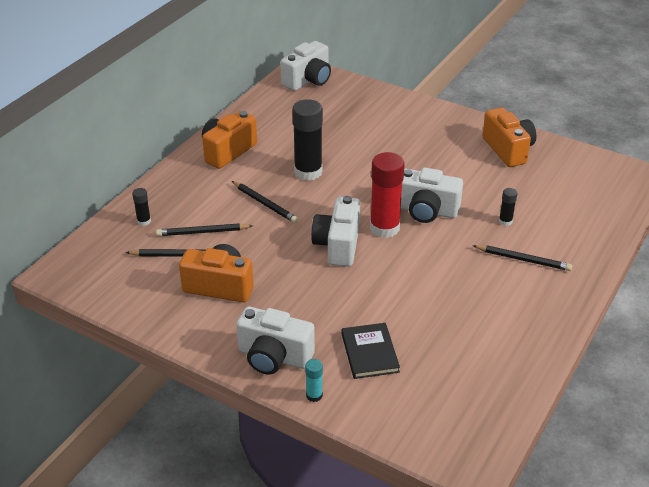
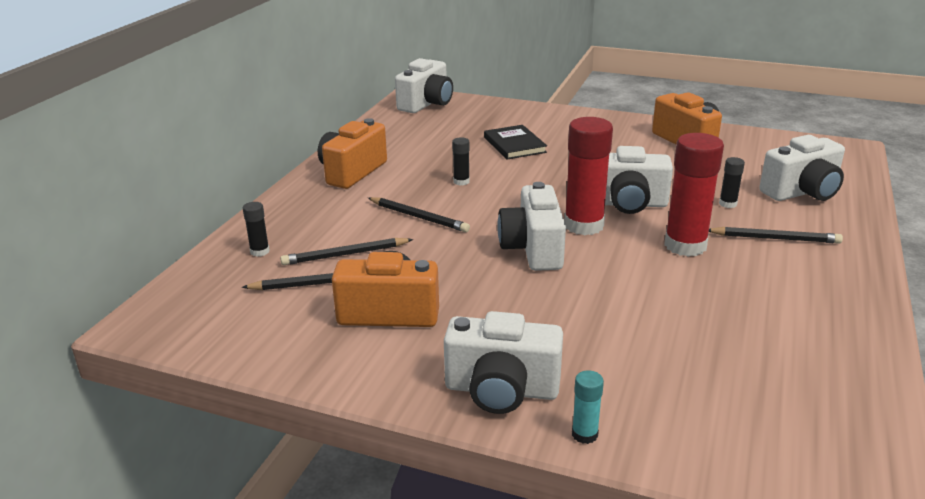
camera: 10 degrees left, 10 degrees down
(308, 172) = (461, 181): black glue stick -> black glue stick, size x0.46
(369, 353) = (638, 366): black book -> black book (514, 145)
(451, 257) = (685, 245): none -> red glue stick
(571, 217) = (802, 192): none -> white camera

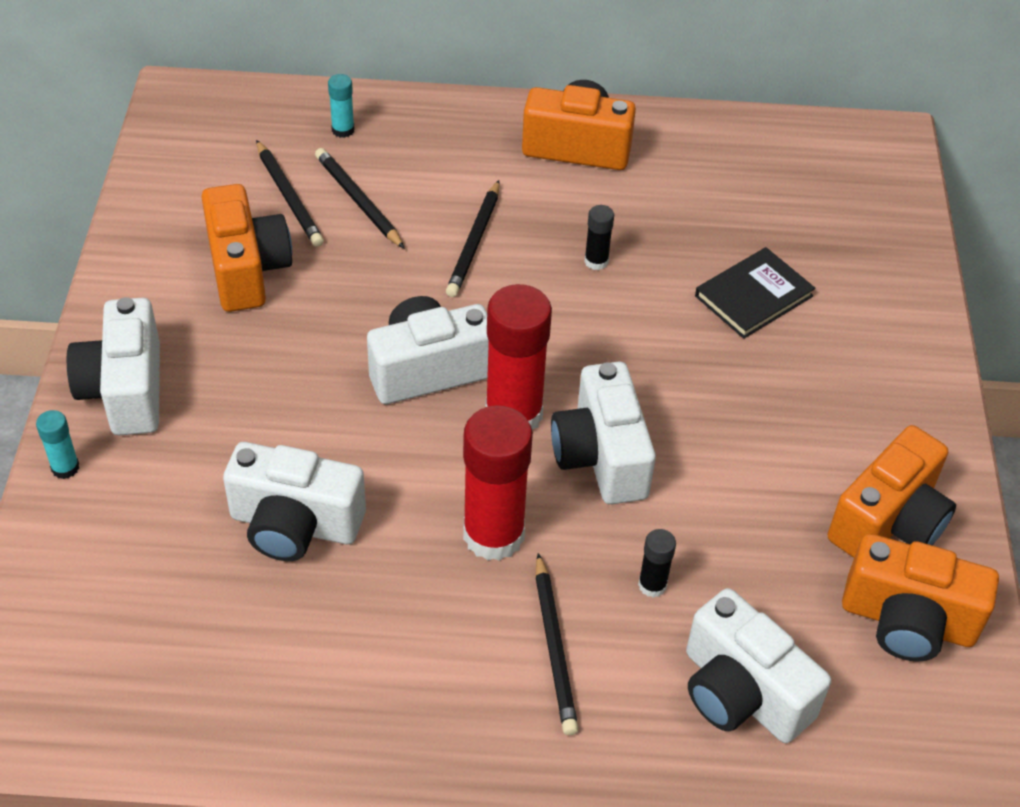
camera: 70 degrees right, 20 degrees up
(260, 251) = (343, 130): black glue stick -> turquoise glue stick
(426, 104) = (863, 162): white camera -> white camera (295, 524)
(752, 147) = (907, 621): none -> orange camera

